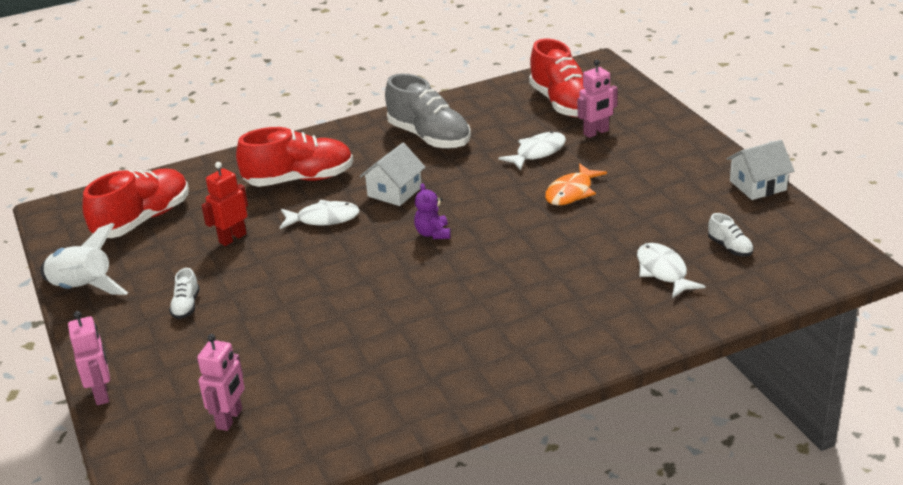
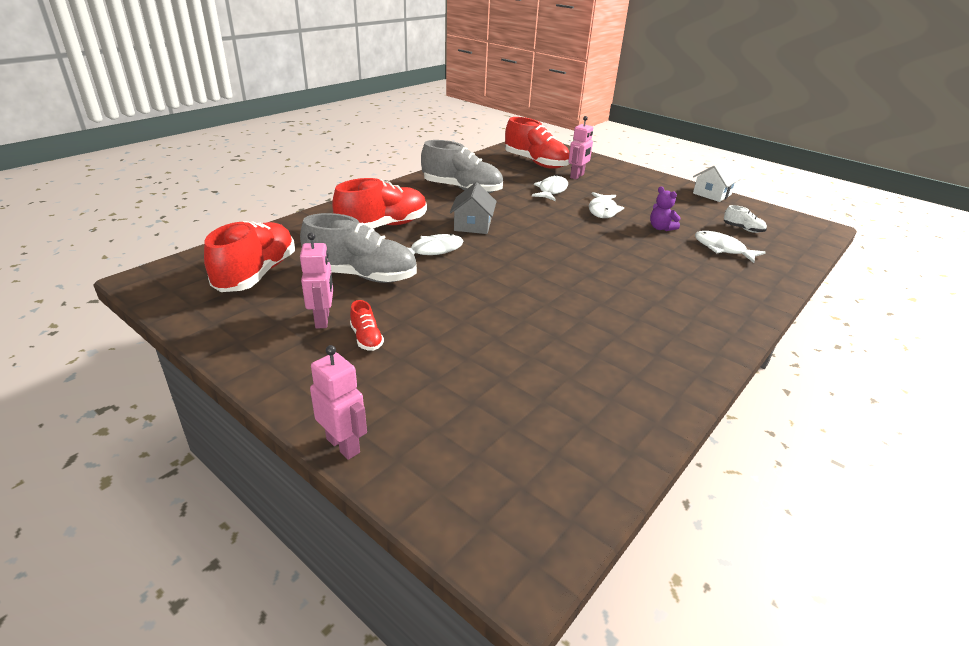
camera: 30 degrees left, 0 degrees up
(83, 289) = (236, 343): white rocket -> none
(186, 306) = (366, 338): white shoe -> red shoe
(230, 419) = (511, 435): pink robot -> pink robot (323, 320)
(232, 238) = (362, 276): red robot -> grey shoe
(394, 192) = (472, 225): white house -> grey house
(433, 233) = (534, 248): purple teddy bear -> purple teddy bear (661, 228)
(571, 192) = (603, 210): orange fish -> white fish

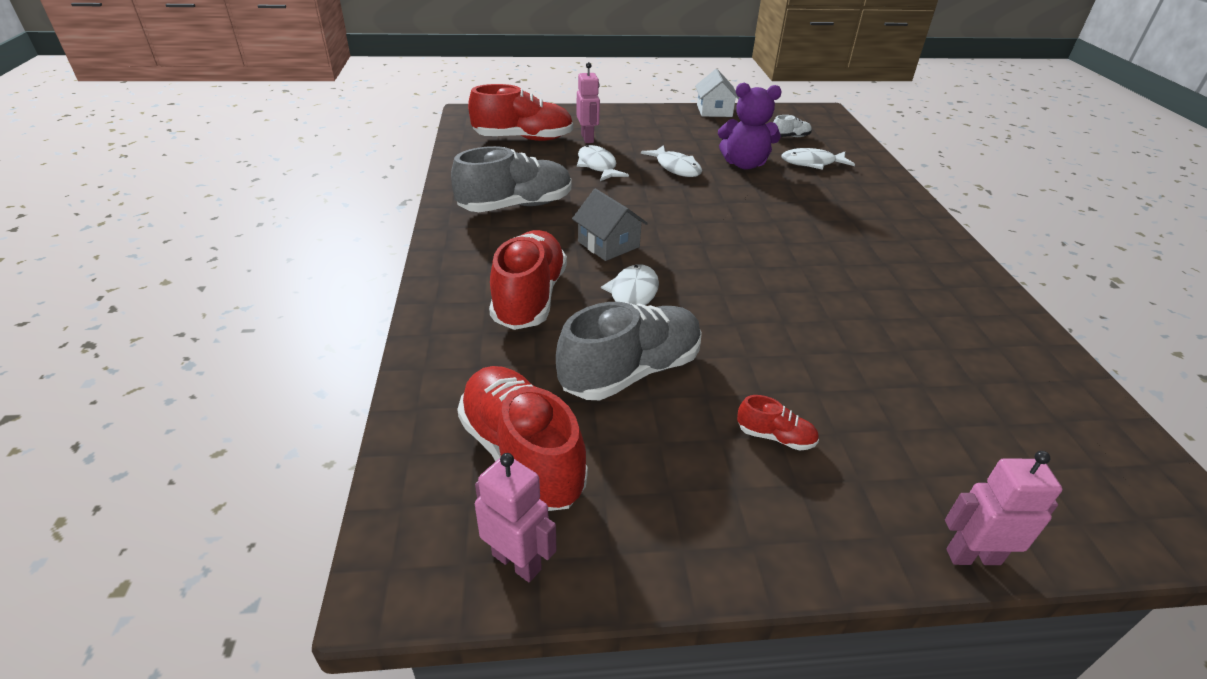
camera: 45 degrees left, 5 degrees up
(323, 320) = (702, 451): pink robot -> pink robot (517, 561)
(661, 228) = (744, 164): purple teddy bear -> purple teddy bear, size x1.76

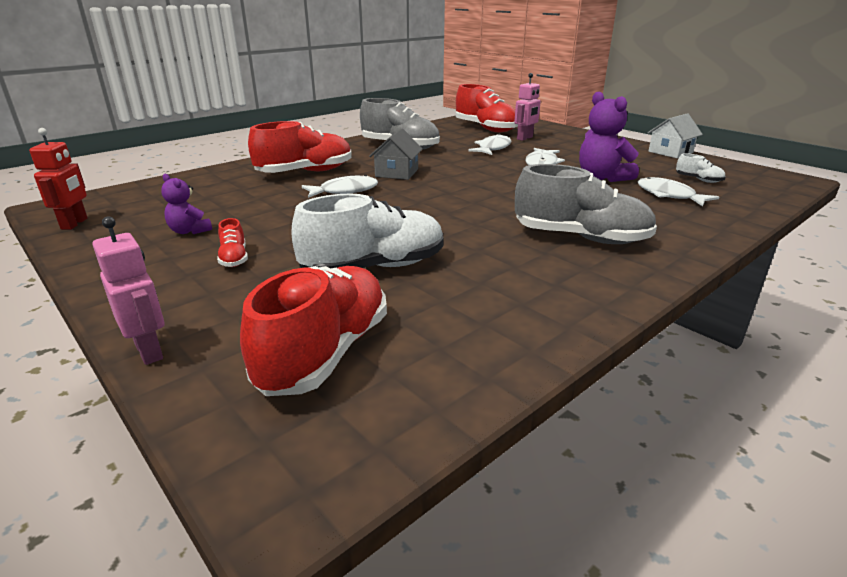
camera: 55 degrees right, 10 degrees down
(517, 561) = (75, 224): pink robot -> red robot
(521, 454) = (158, 205): red shoe -> red shoe (325, 352)
(631, 371) = (261, 209): grey shoe -> grey shoe (581, 238)
(657, 450) = (189, 231): none -> purple teddy bear
(860, 356) = (374, 267): none -> white shoe

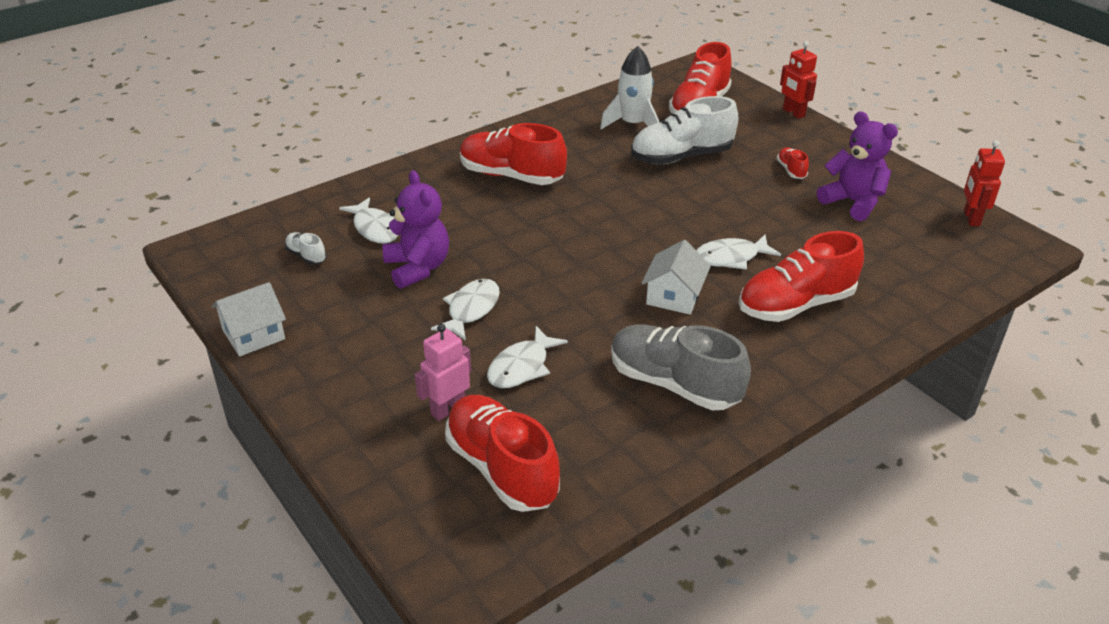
camera: 175 degrees left, 10 degrees up
(149, 351) = (793, 113): pink robot -> red robot
(189, 231) = (853, 202): purple teddy bear -> purple teddy bear, size x1.76
(396, 173) = (674, 296): grey house -> white house
(447, 311) = (632, 124): none -> white rocket
(581, 238) = (511, 176): grey shoe -> red shoe

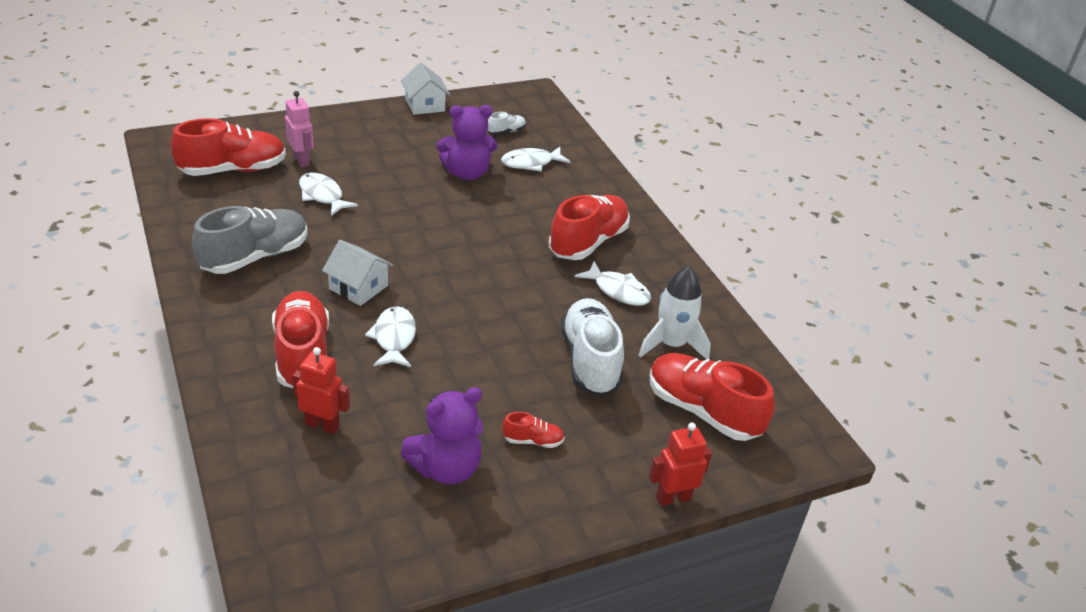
camera: 100 degrees right, 0 degrees up
(471, 310) = (401, 187): white fish -> white fish (618, 291)
(971, 218) = (365, 569): red robot -> red robot (322, 425)

